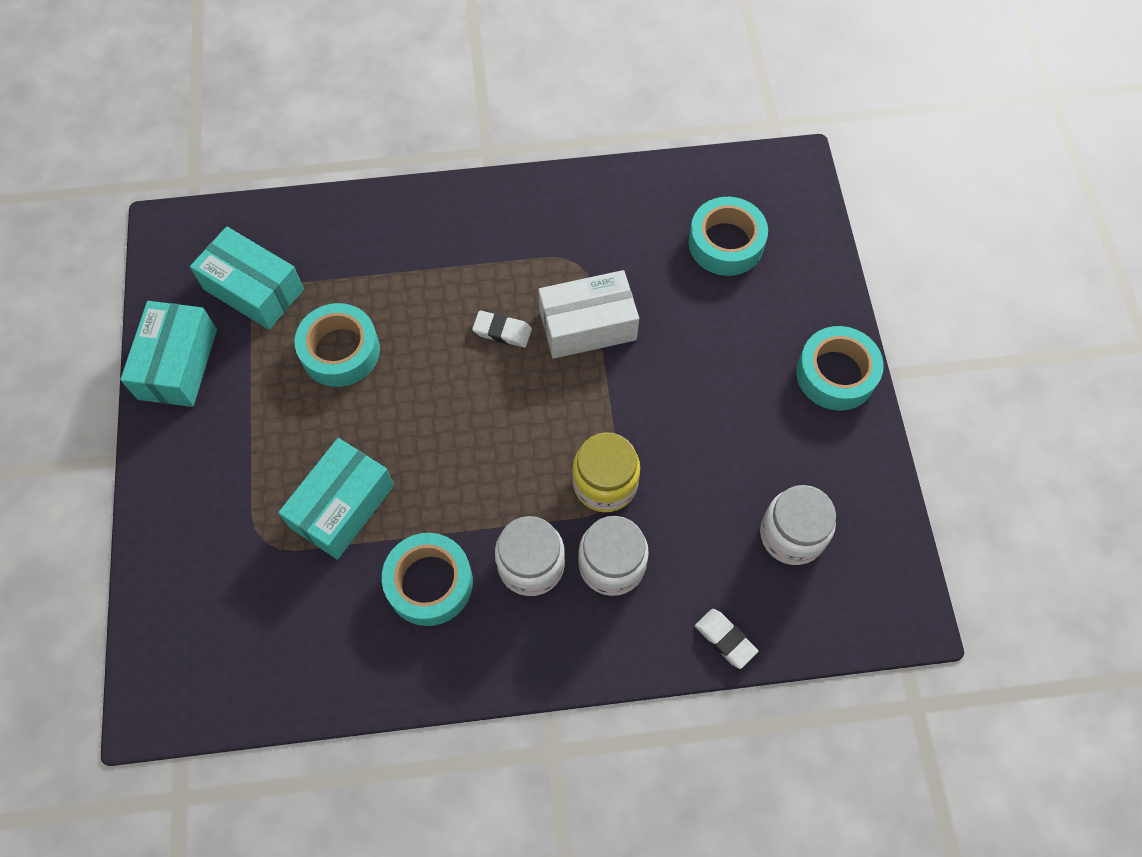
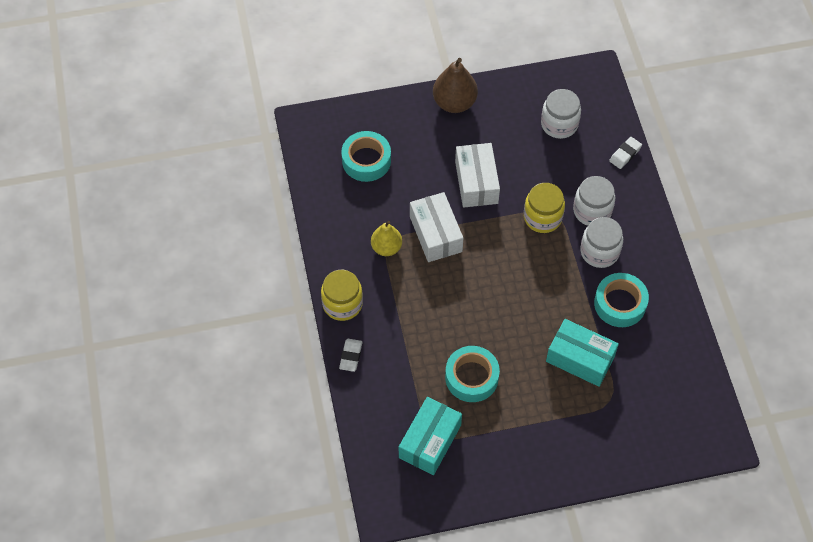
camera: 95 degrees left, 5 degrees down
(177, 364) = (494, 479): turquoise box -> none
(484, 199) = (342, 304): none -> yellow jar
(502, 331) = (446, 282): white eraser -> white eraser (351, 356)
(570, 259) = (386, 248): none -> yellow pear
(678, 391) = (476, 182): none -> white box
(836, 374) = (454, 103): turquoise tape -> brown pear

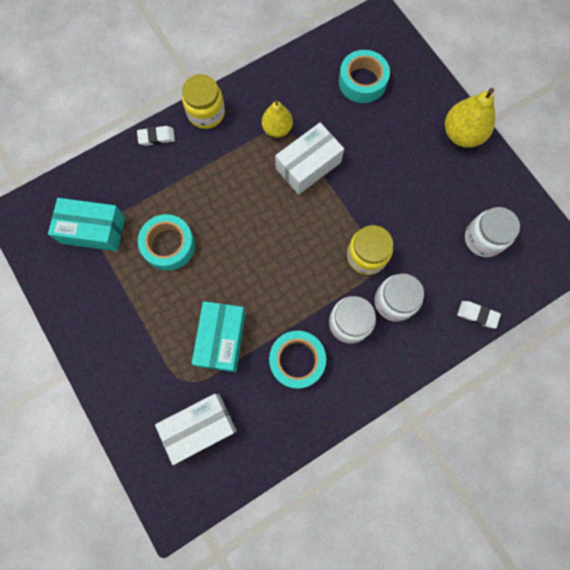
camera: 70 degrees right, 15 degrees up
(454, 103) = (462, 134): brown pear -> yellow pear
(476, 182) = (380, 183): white box -> white box (199, 427)

